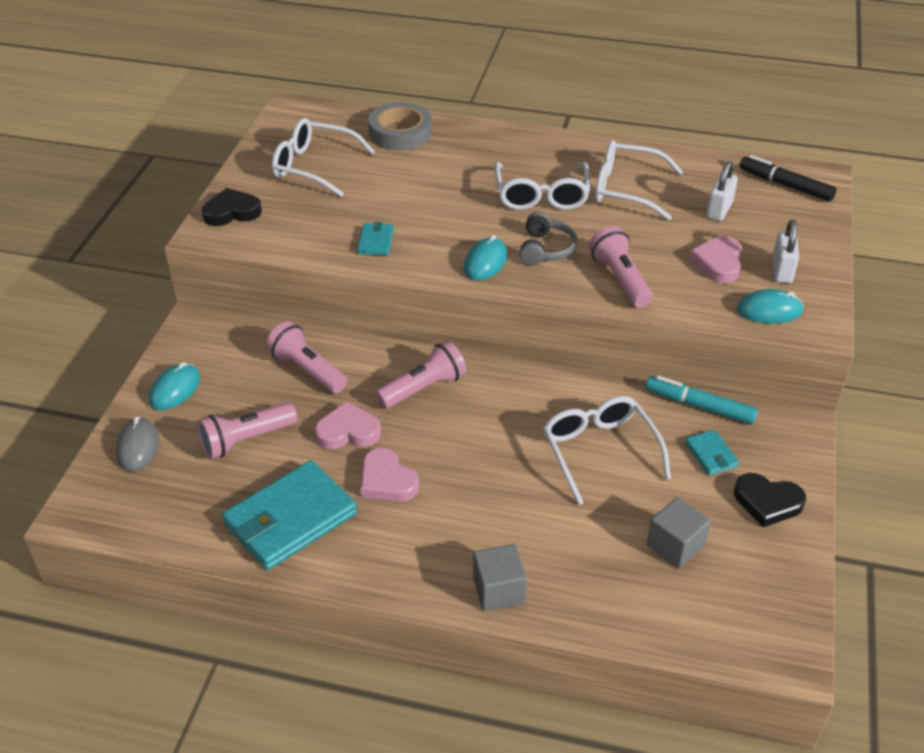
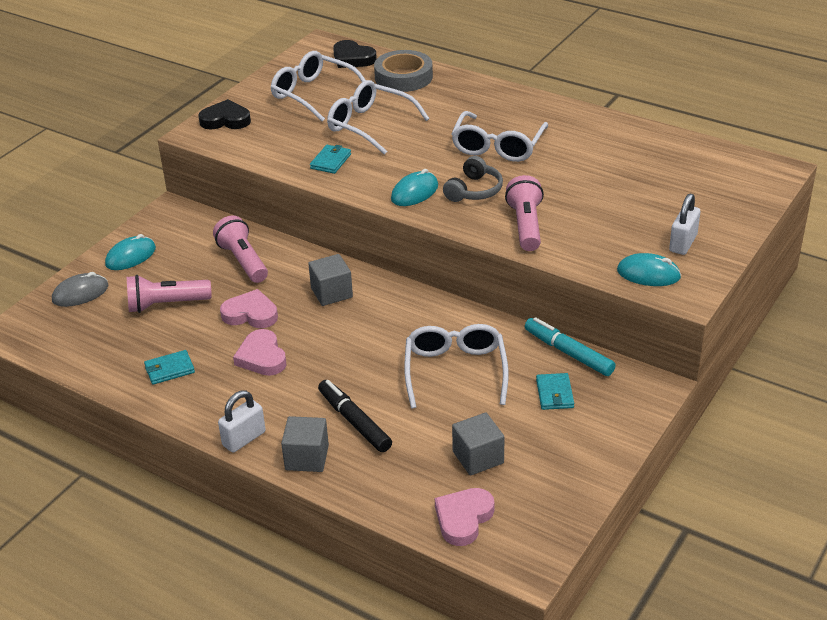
camera: 20 degrees right, 5 degrees down
(137, 447) = (80, 293): grey mouse -> grey mouse turned 45 degrees clockwise
(290, 519) = (169, 369): turquoise wallet -> turquoise wallet, size x0.46
(423, 388) = (331, 293): pink flashlight -> grey cube
(626, 189) = (579, 153): white glasses -> white glasses (370, 125)
(718, 263) = (626, 227): pink heart -> pink heart (463, 518)
(719, 210) = (656, 183): white padlock -> white padlock (244, 439)
(767, 502) = (583, 442): black heart -> black heart (352, 58)
(785, 185) = (736, 172): black marker -> black marker (354, 421)

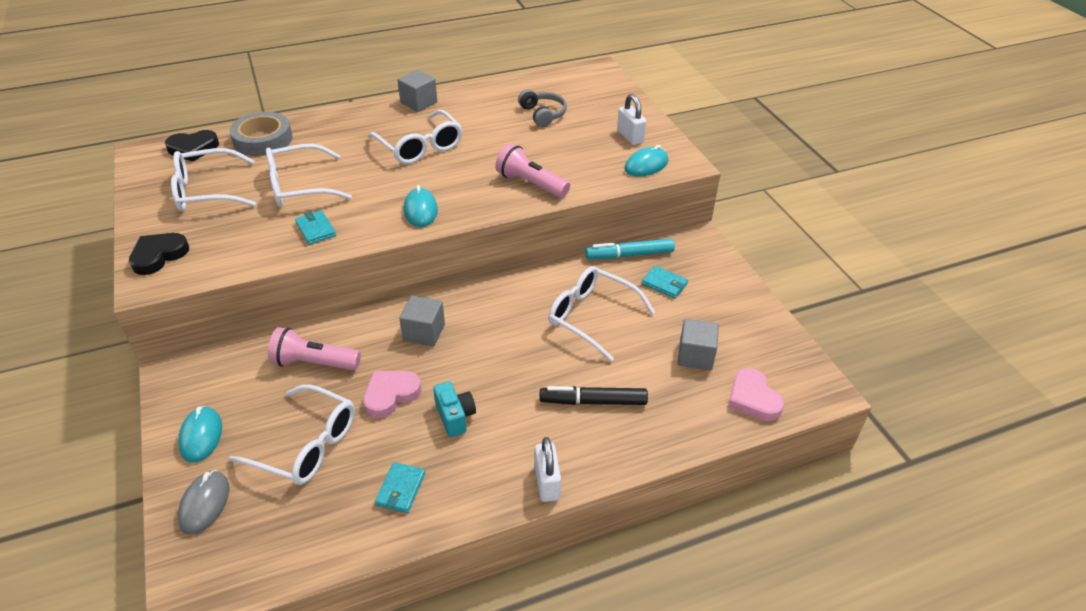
camera: 55 degrees left, 5 degrees up
(166, 304) = (306, 445): pink flashlight -> white glasses
(262, 357) = (455, 417): pink heart -> turquoise camera
(307, 457) = (608, 453): grey cube -> grey cube (419, 102)
(474, 190) = (458, 183): grey headphones -> grey headphones (543, 114)

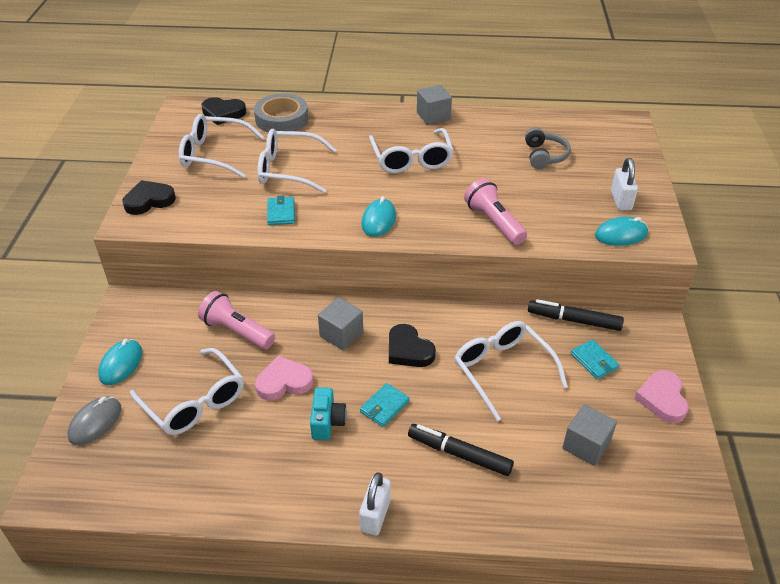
camera: 25 degrees right, 0 degrees up
(400, 489) = (248, 470): turquoise wallet -> turquoise wallet (384, 406)
(497, 326) = (408, 350): none -> black heart
(629, 255) = (574, 320): turquoise marker -> black marker
(753, 398) = (623, 511): pink heart -> pink heart (662, 399)

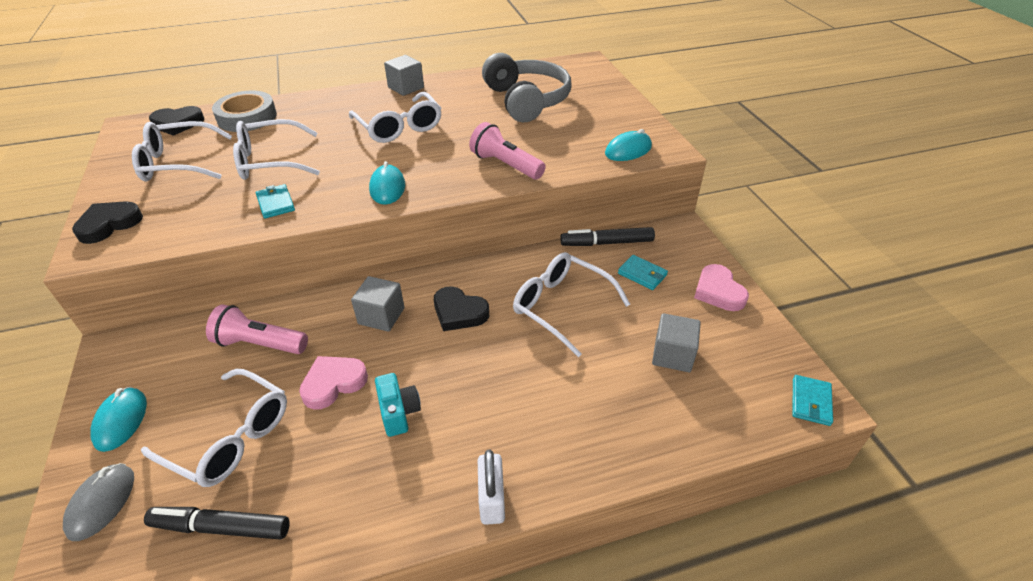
camera: 20 degrees left, 0 degrees up
(384, 406) = (456, 377): turquoise wallet -> turquoise wallet (810, 402)
(459, 454) = (554, 402): black marker -> black marker (221, 527)
(544, 156) = (527, 100): grey headphones -> grey headphones, size x1.86
(621, 200) = (613, 123): white padlock -> none

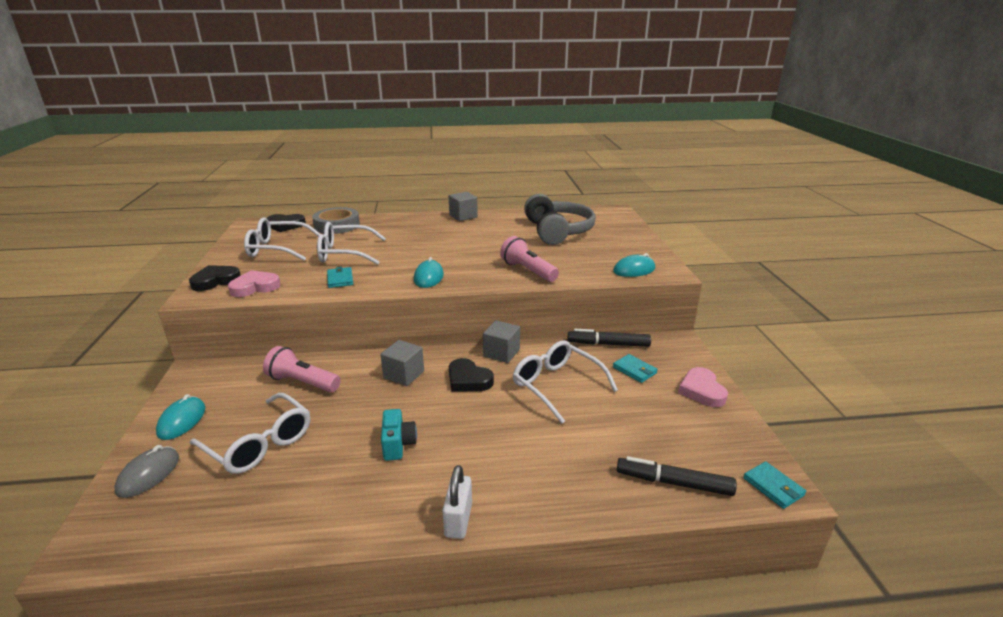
camera: 10 degrees right, 15 degrees down
(221, 527) = (232, 506): black marker -> black marker (673, 483)
(333, 383) = (351, 417): pink heart -> pink heart (255, 287)
(399, 127) = (450, 240): white glasses -> none
(672, 355) = (648, 433): grey cube -> grey cube (501, 353)
(810, 402) = (773, 487): turquoise wallet -> turquoise wallet turned 60 degrees counterclockwise

